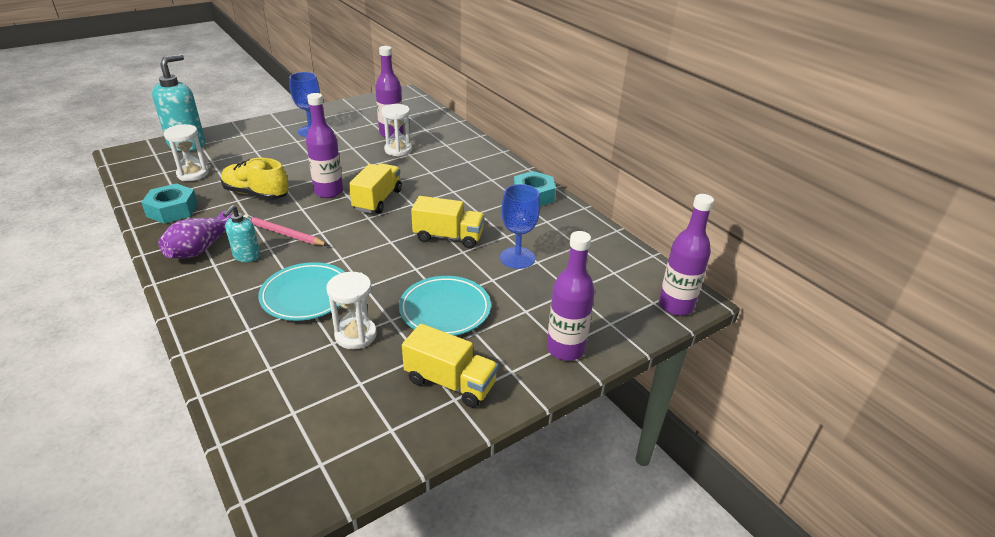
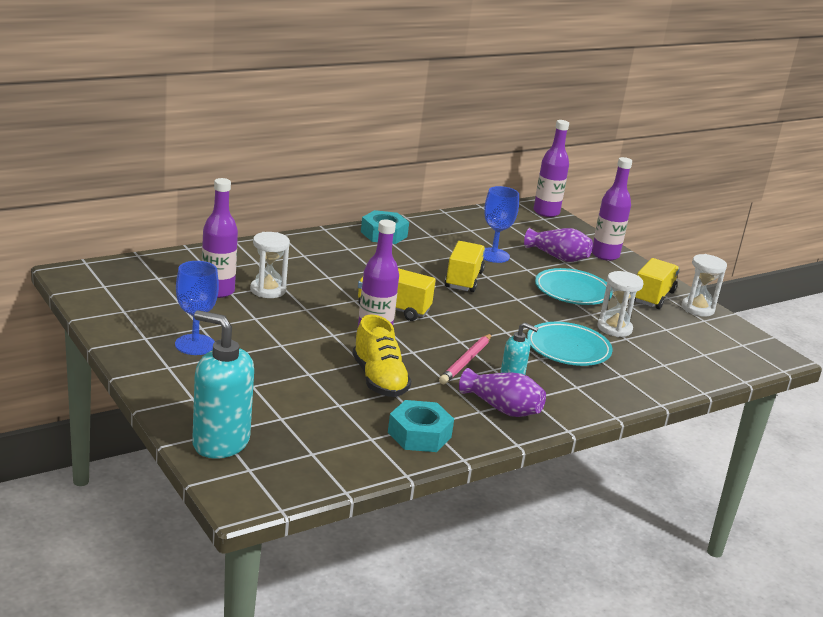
camera: 90 degrees left, 10 degrees down
(193, 174) = (321, 429): white hourglass -> white hourglass (697, 309)
(256, 194) = (379, 380): yellow shoe -> yellow shoe turned 45 degrees counterclockwise
(537, 305) = (558, 257): none -> purple vase

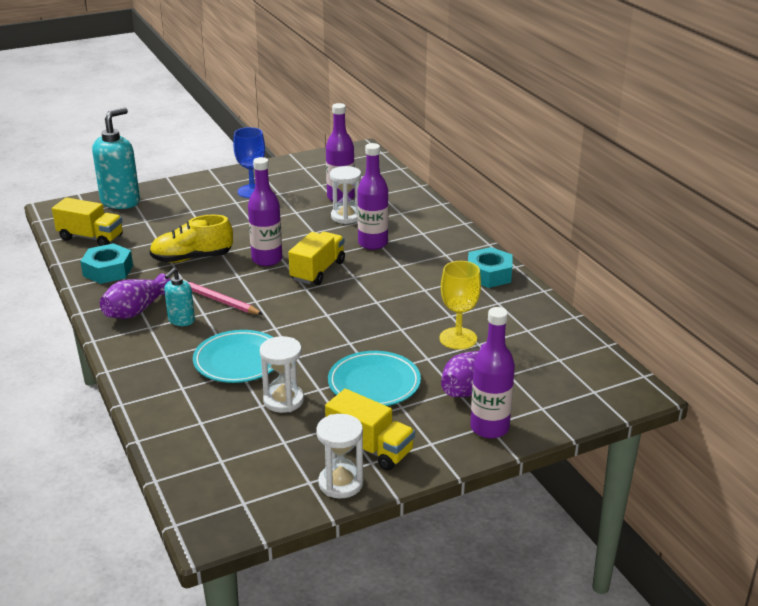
camera: 100 degrees right, 5 degrees up
(463, 280) = (388, 313): yellow truck -> yellow truck (91, 238)
(493, 255) = (458, 338): blue goblet -> yellow goblet
(546, 212) = (617, 396): purple bottle -> purple bottle (373, 243)

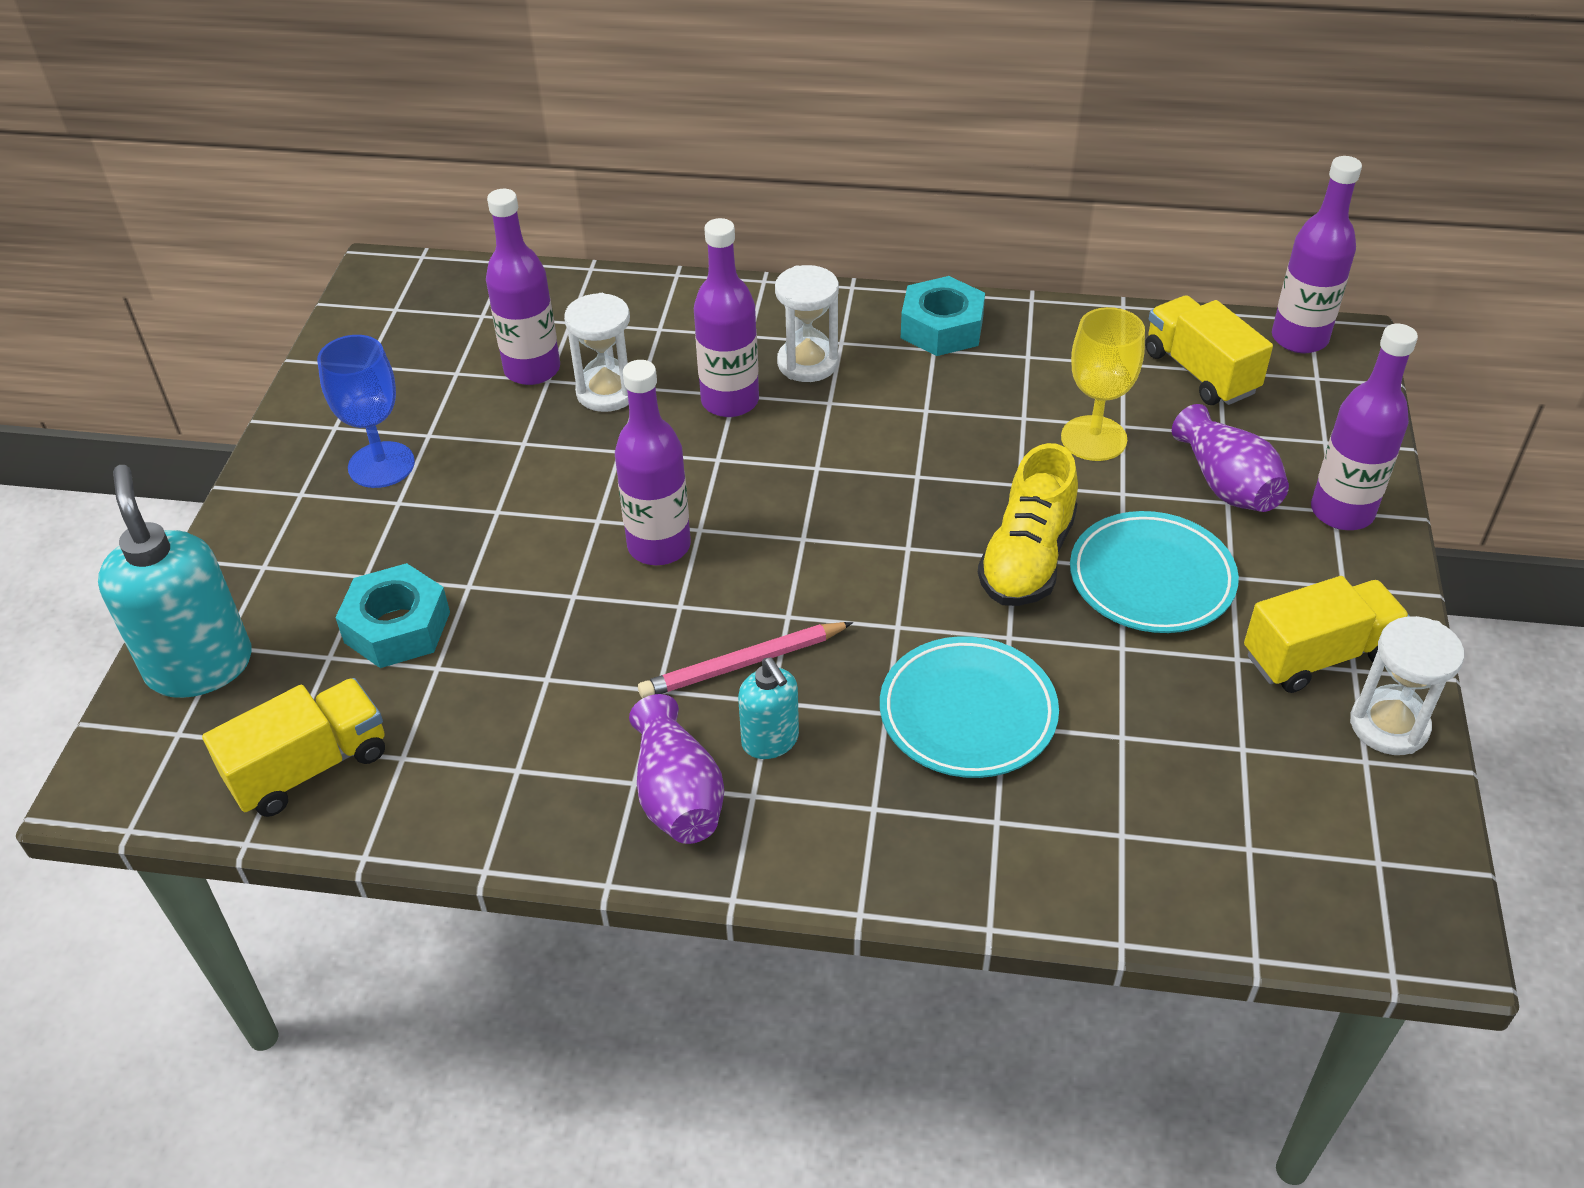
camera: 55 degrees left, 15 degrees up
(108, 270) = (479, 785): turquoise nut -> turquoise nut (397, 627)
(192, 258) = (555, 643): yellow shoe -> yellow shoe (1027, 559)
(283, 400) = (1127, 703): white hourglass -> white hourglass (807, 363)
(318, 271) = (758, 500): yellow truck -> yellow truck (1200, 372)
(621, 377) = (1299, 338): none -> purple bottle

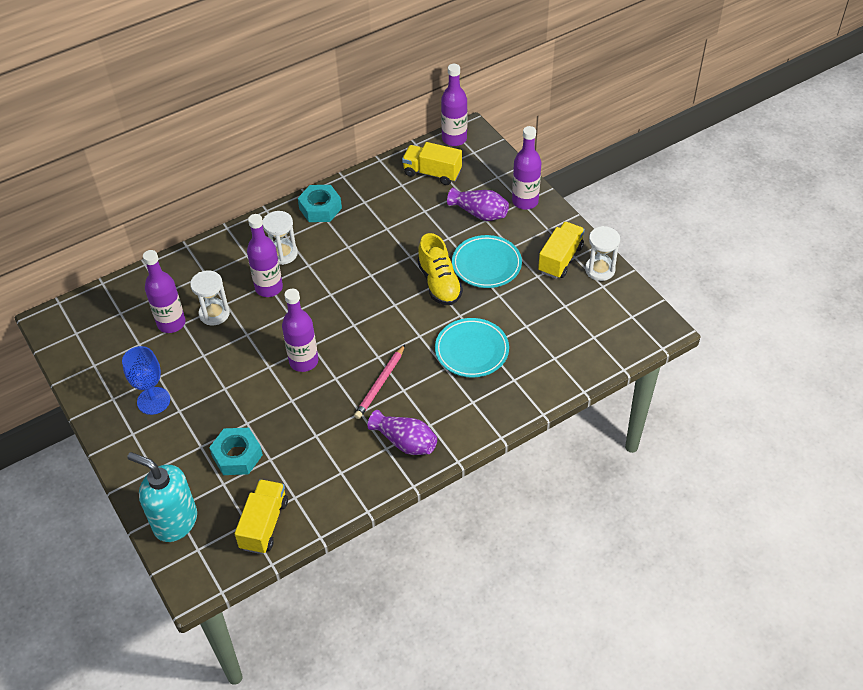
camera: 40 degrees left, 5 degrees up
(770, 741) = (417, 403): turquoise soap dispenser -> none
(1093, 438) = (419, 222): yellow goblet -> none

